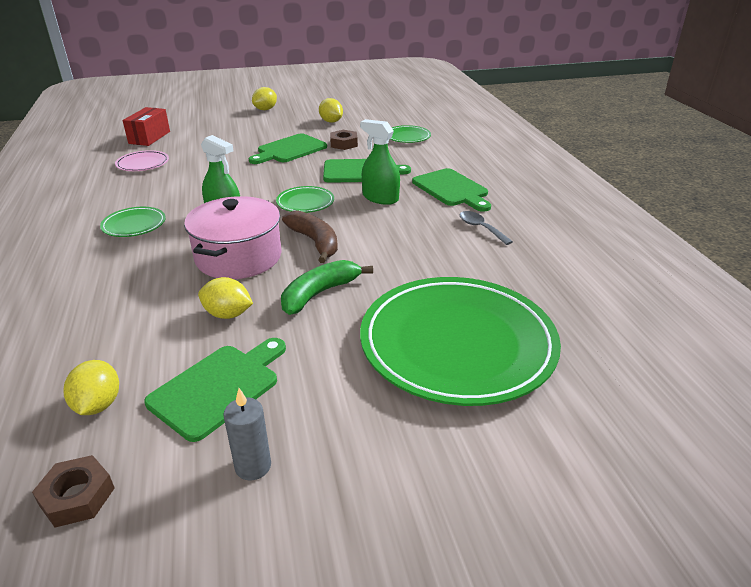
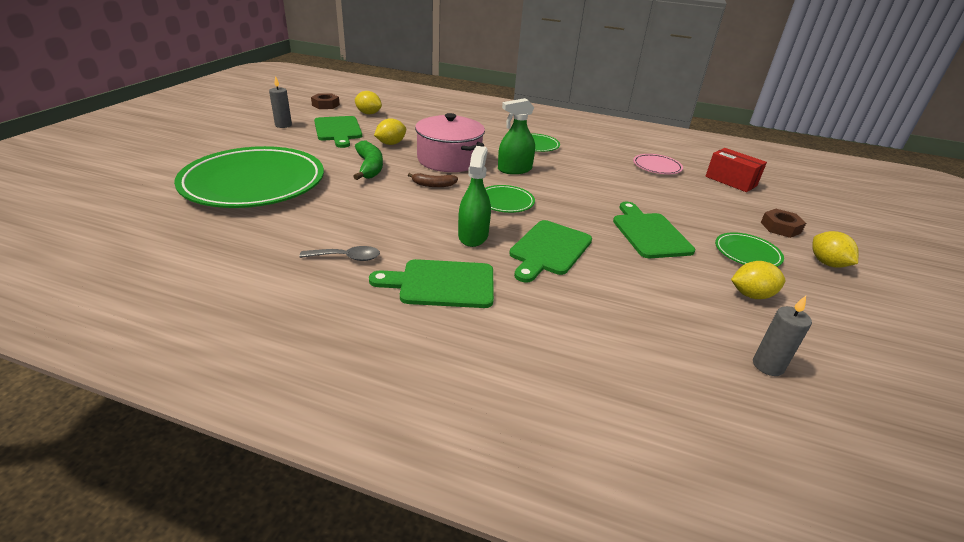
camera: 120 degrees right, 0 degrees up
(315, 242) = (433, 185): brown banana -> brown banana, size x0.61
(344, 144) = (648, 272): brown nut -> brown nut (780, 227)
(380, 198) = (473, 236): green spray bottle -> green spray bottle turned 60 degrees counterclockwise
(390, 116) = (767, 365): none -> grey candle
(407, 137) = (646, 334): green plate -> green plate (747, 253)

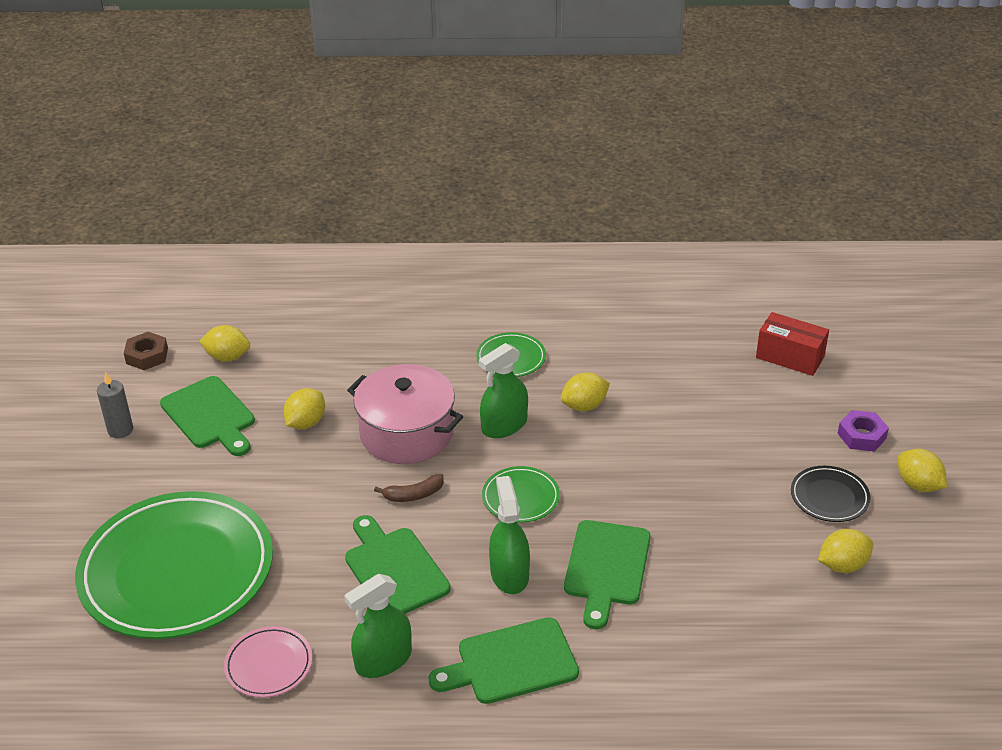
camera: 15 degrees left, 5 degrees up
(347, 257) = (383, 660): grey spoon -> green spray bottle
(369, 167) = (308, 486): green banana -> none
(574, 172) = (584, 406): none -> yellow lemon
(649, 233) = (712, 499): green cutting board -> green cutting board (394, 569)
(657, 167) = (688, 356): pink plate -> pink plate (269, 665)
(747, 253) = (829, 497): green plate -> black plate
(767, 365) = (870, 659): grey candle -> none
(780, 227) = (861, 436): brown nut -> purple nut

